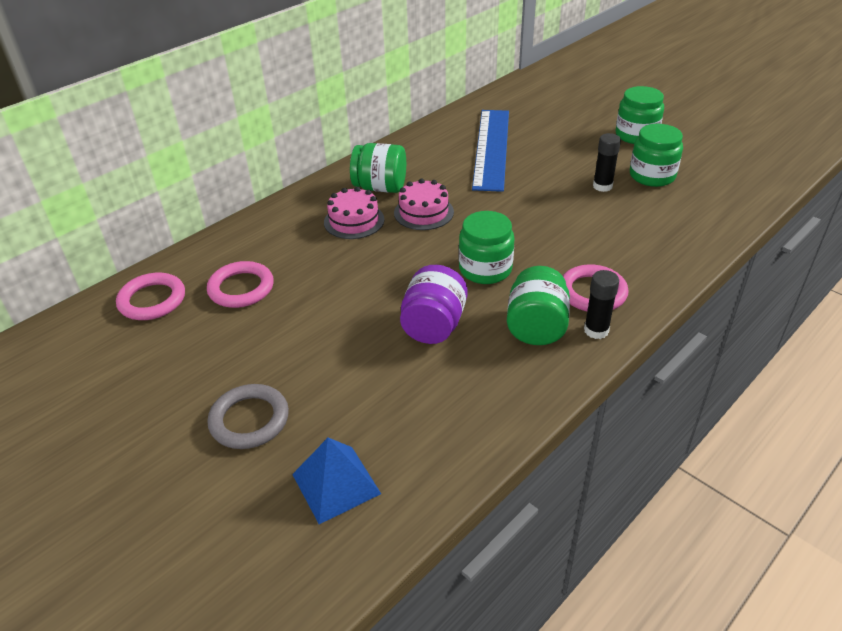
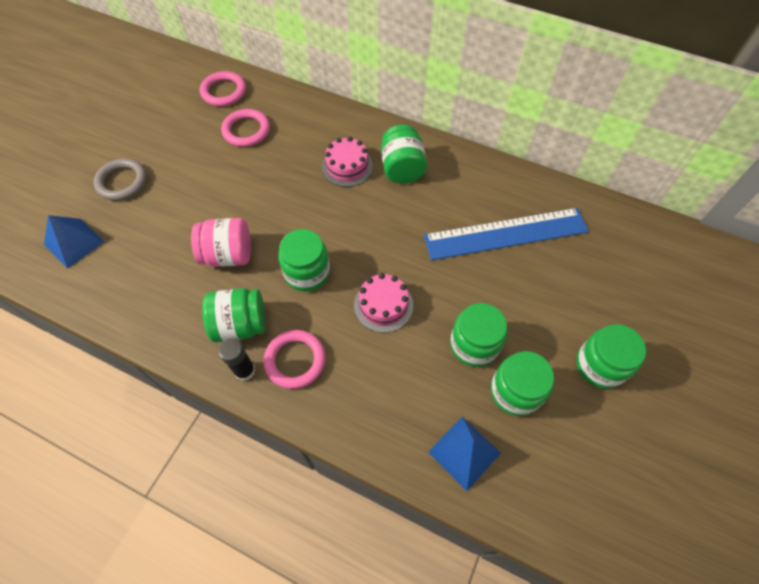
camera: 70 degrees right, 20 degrees up
(423, 212) = (375, 209): pink cake -> pink cake (383, 305)
(433, 326) = (228, 255): purple jar -> pink jar
(602, 186) = (474, 345): black glue stick -> green jar
(704, 210) = (464, 452): none -> blue pyramid

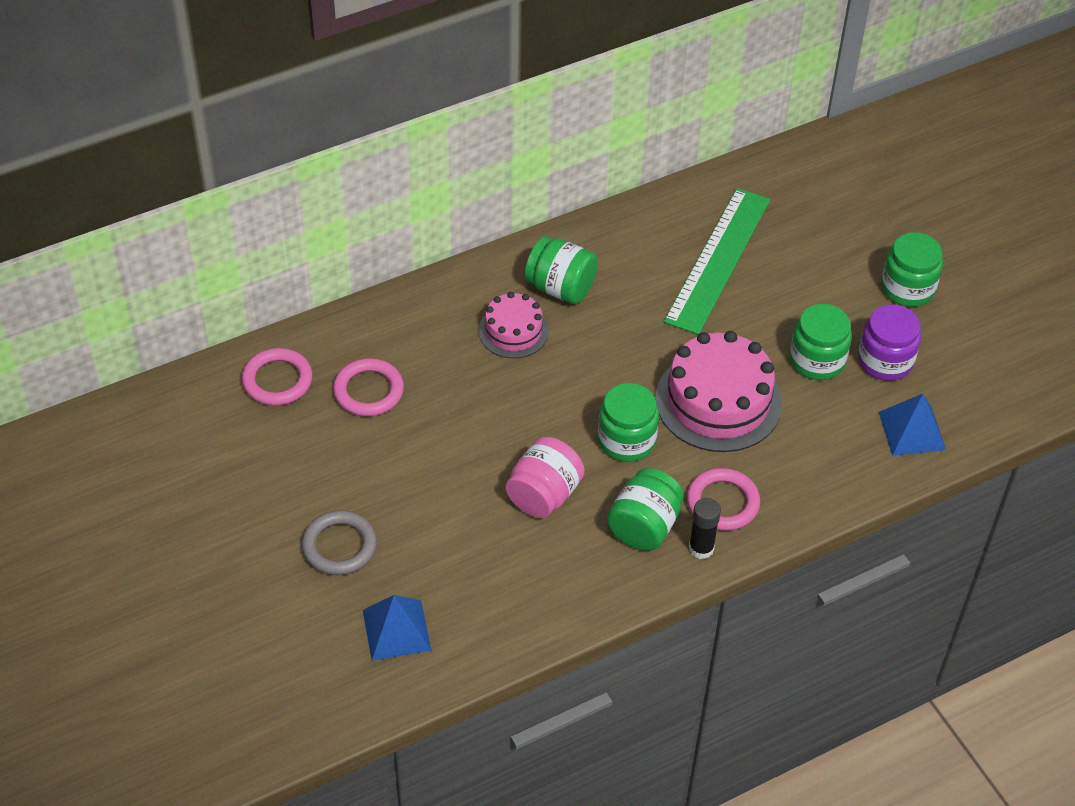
camera: 55 degrees left, 10 degrees down
(383, 305) = (718, 401): pink cake -> pink cake, size x1.76
(505, 233) = (717, 260): blue ruler -> green ruler
(515, 391) = (885, 361): green jar -> purple jar

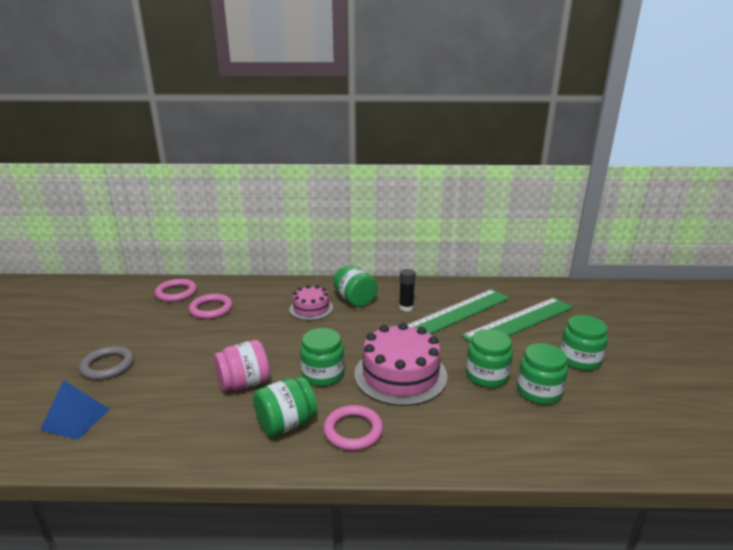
camera: 30 degrees right, 25 degrees down
(701, 548) = (311, 453): black glue stick -> black glue stick (406, 307)
(806, 244) = (519, 321): none -> green ruler
(885, 361) = (539, 391): purple jar -> green jar
(912, 430) = (535, 439): blue pyramid -> none

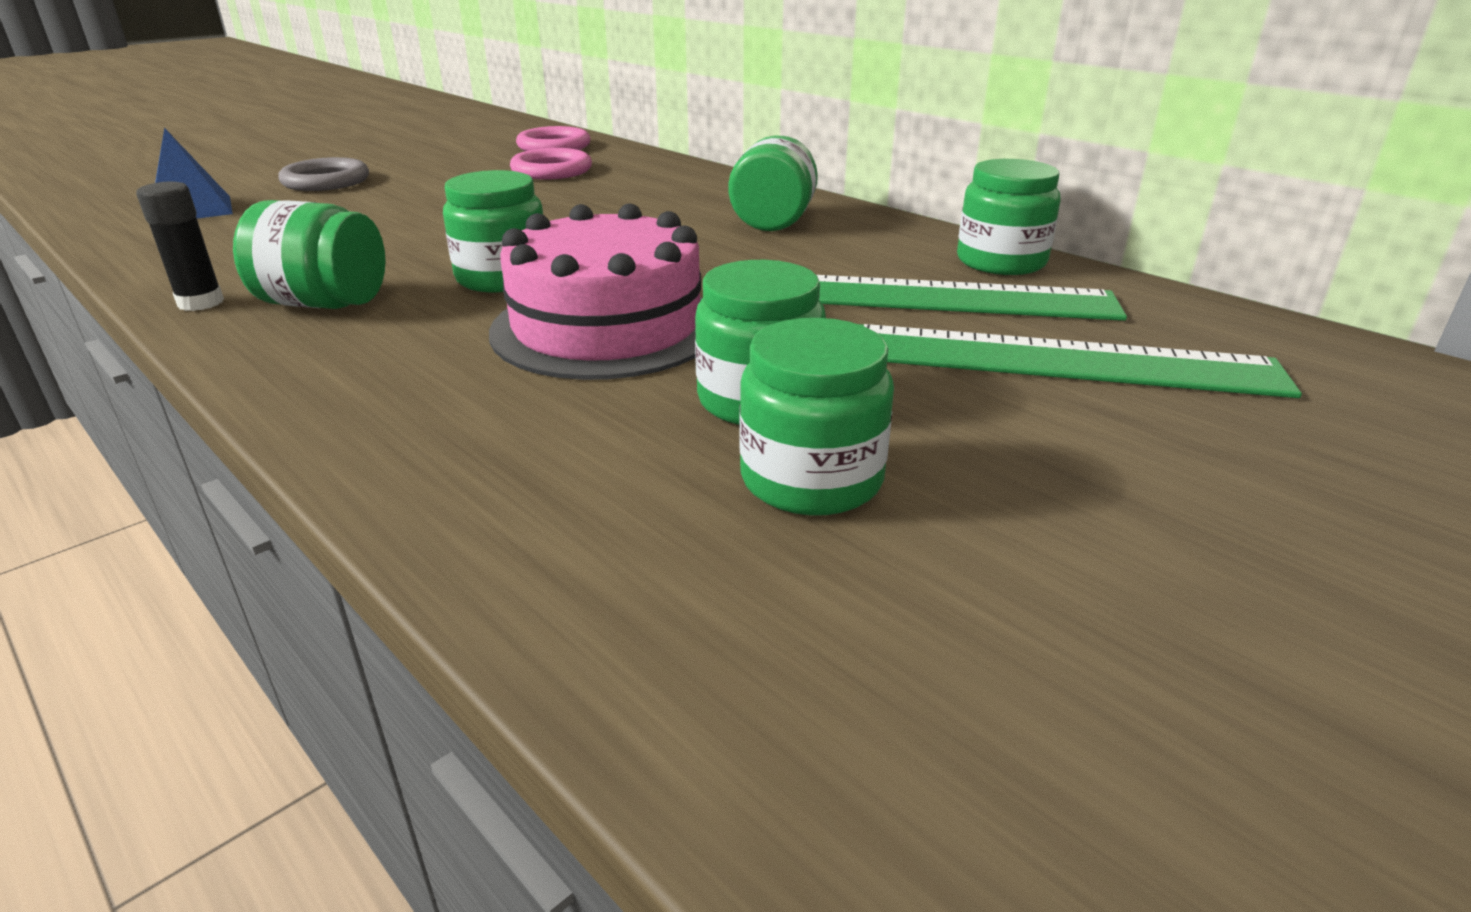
camera: 45 degrees right, 5 degrees up
(244, 383) = (394, 246): pink jar -> none
(311, 309) = (679, 209): pink cake -> none
(353, 431) = (368, 352): pink ring -> none
(406, 307) = (842, 257): black glue stick -> black glue stick (201, 303)
(579, 359) = (1076, 487): green jar -> green jar (1001, 262)

